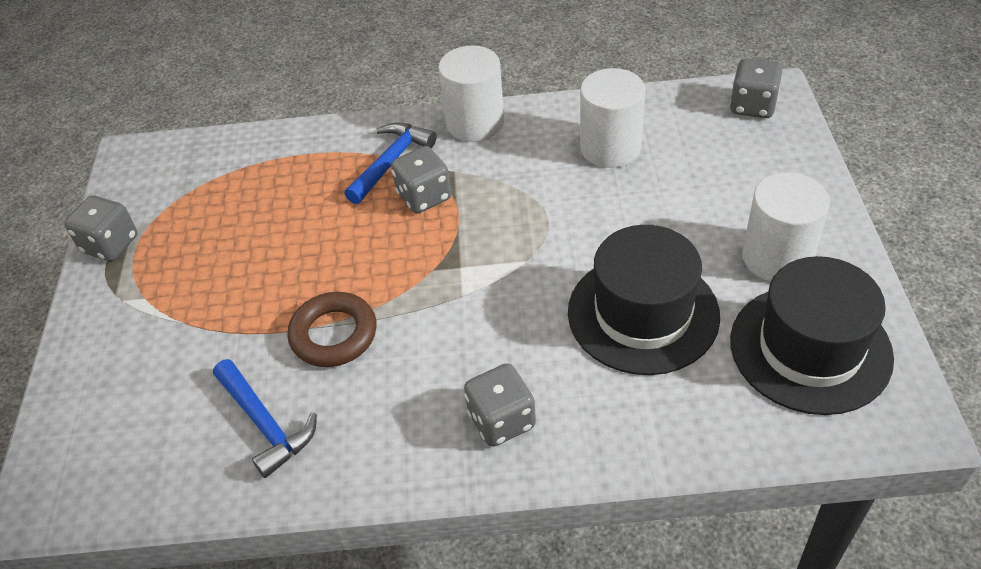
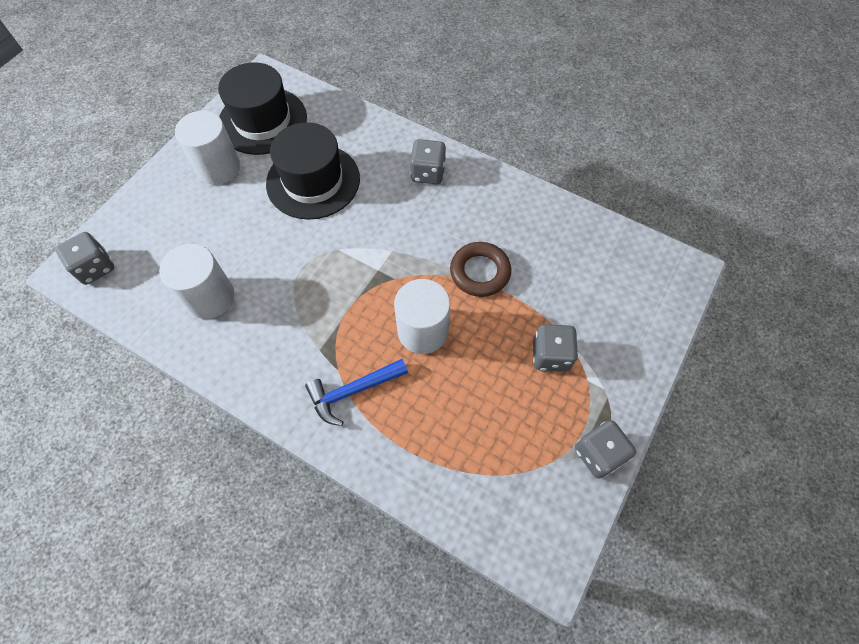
camera: 150 degrees left, 15 degrees up
(265, 424) = (546, 241): blue hammer -> none
(424, 196) = (356, 341): grey dice -> grey dice (550, 355)
(475, 123) = (266, 388): white cylinder -> white cylinder (422, 331)

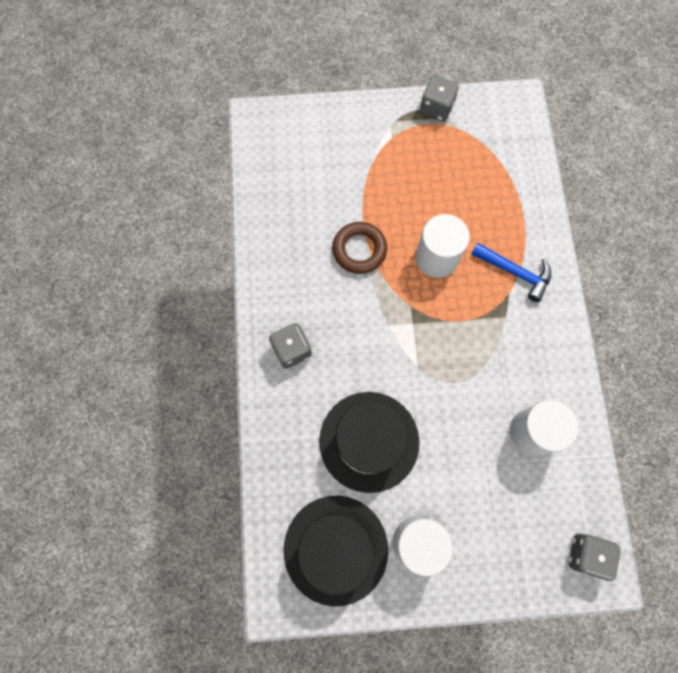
camera: 125 degrees left, 10 degrees up
(550, 355) = (391, 167): grey dice -> none

